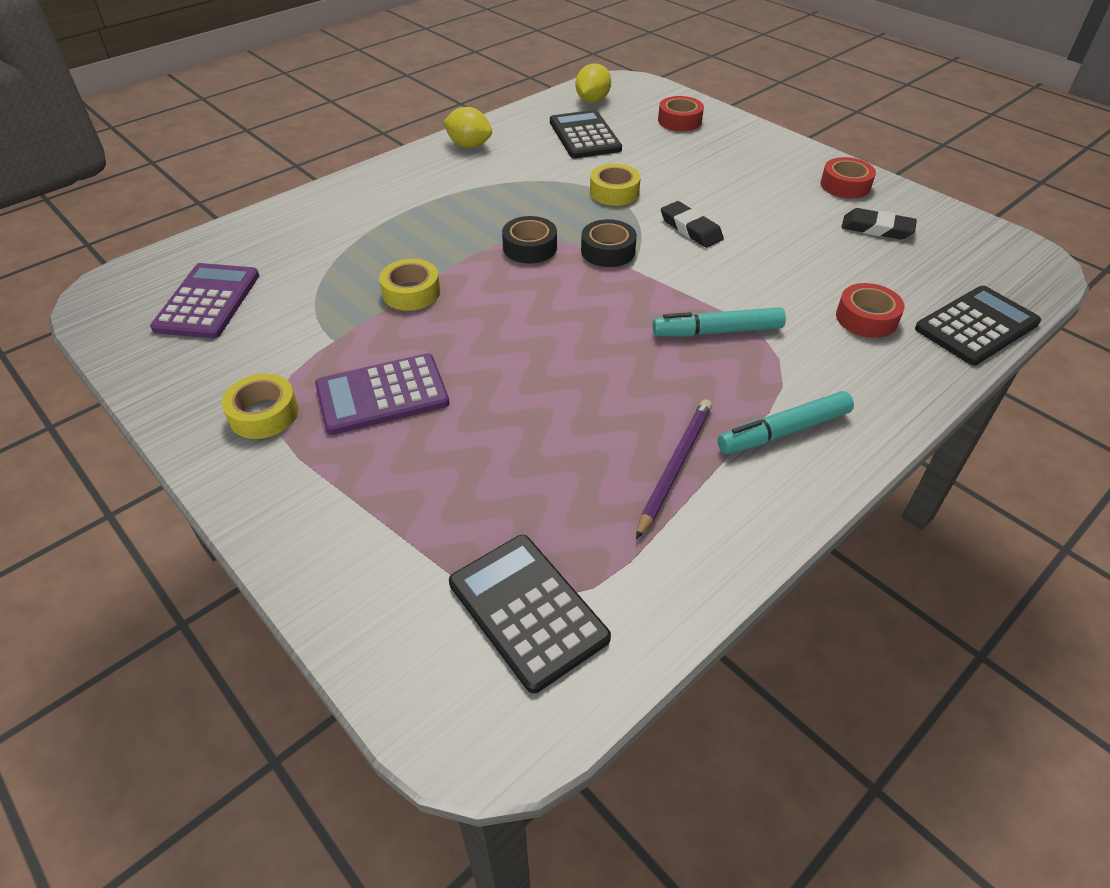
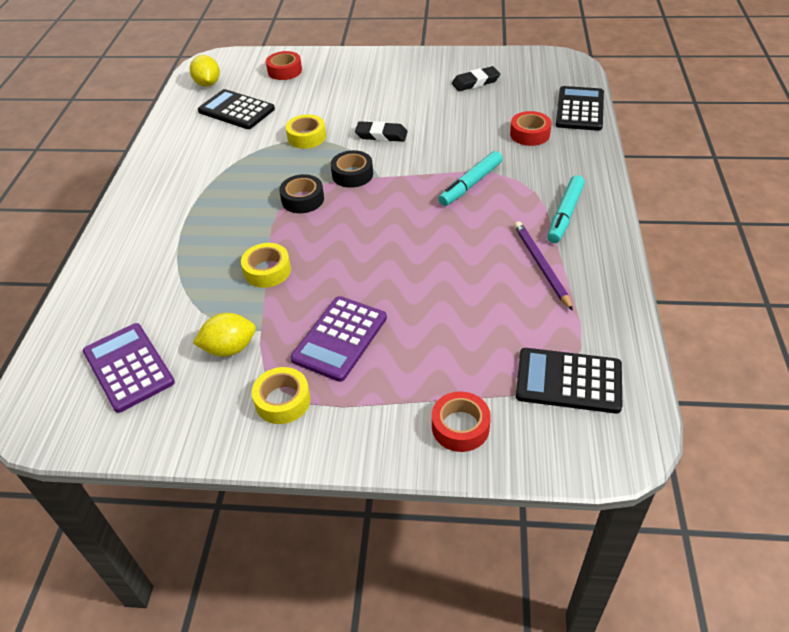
camera: 40 degrees left, 0 degrees up
(469, 145) = (164, 157): yellow lemon -> yellow lemon (229, 348)
(845, 185) = (430, 65): red tape -> red tape (460, 427)

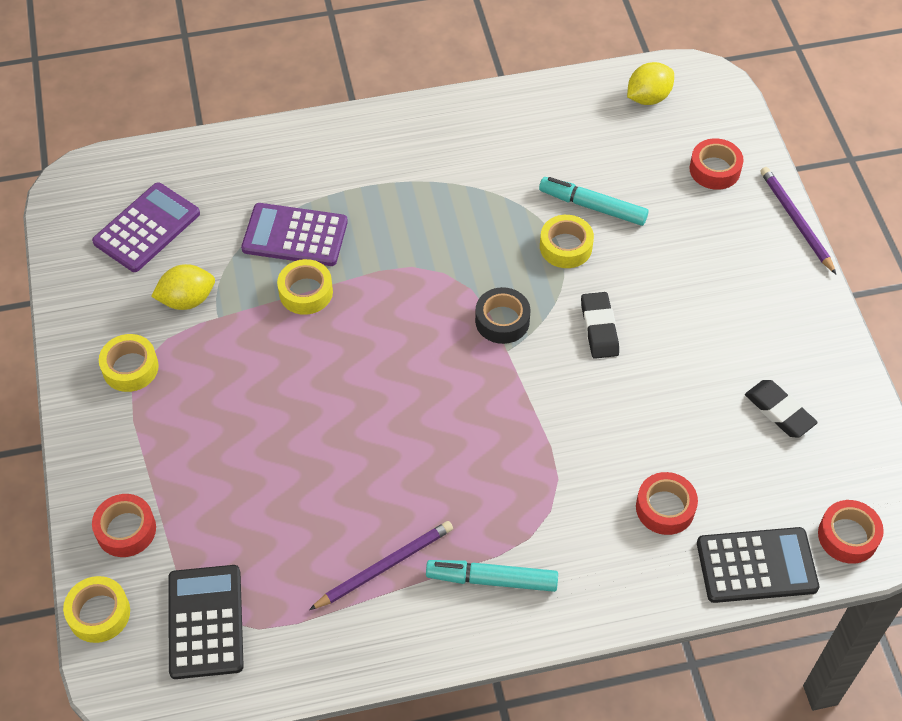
camera: 70 degrees right, 10 degrees up
(229, 348) = (187, 300): yellow lemon -> yellow lemon turned 75 degrees counterclockwise
(236, 110) = (598, 151): black calculator -> none
(302, 199) = (437, 284): black tape -> none
(340, 338) = (221, 391): purple calculator -> purple calculator (295, 236)
(342, 52) = (796, 221): none -> purple pencil
(470, 184) = (523, 457): turquoise marker -> turquoise marker (592, 206)
(544, 459) = (99, 613): none -> yellow tape
(567, 77) = (848, 536): none -> red tape

